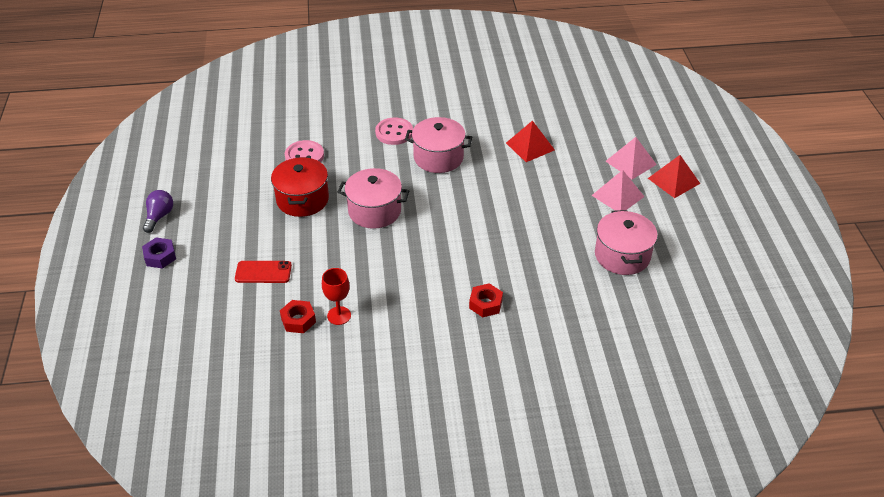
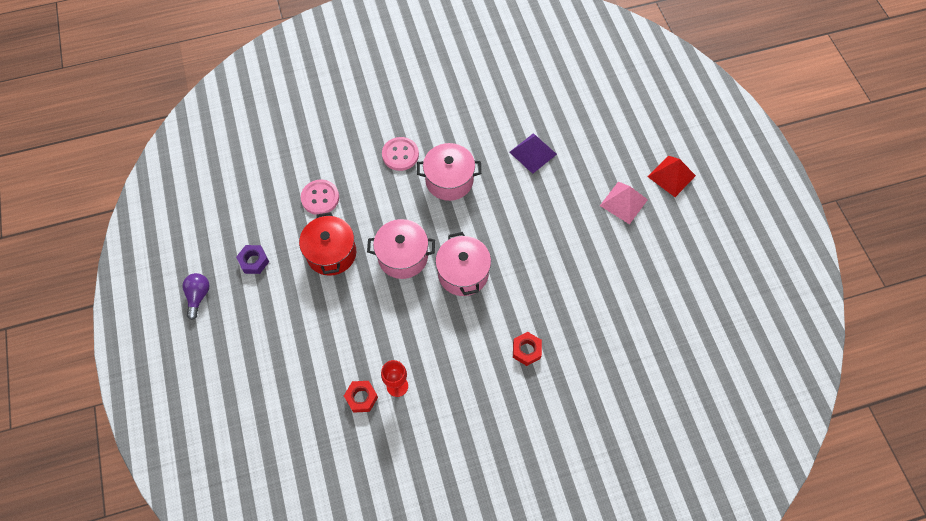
camera: 10 degrees left, 20 degrees up
(160, 257) = (213, 345): purple nut -> purple nut (254, 261)
(263, 272) = (315, 347): red phone -> none
(530, 146) = (533, 153): red pyramid -> purple pyramid
(622, 255) = (638, 274): pink pot -> pink pot (463, 273)
(630, 162) = (629, 159): pink pyramid -> none

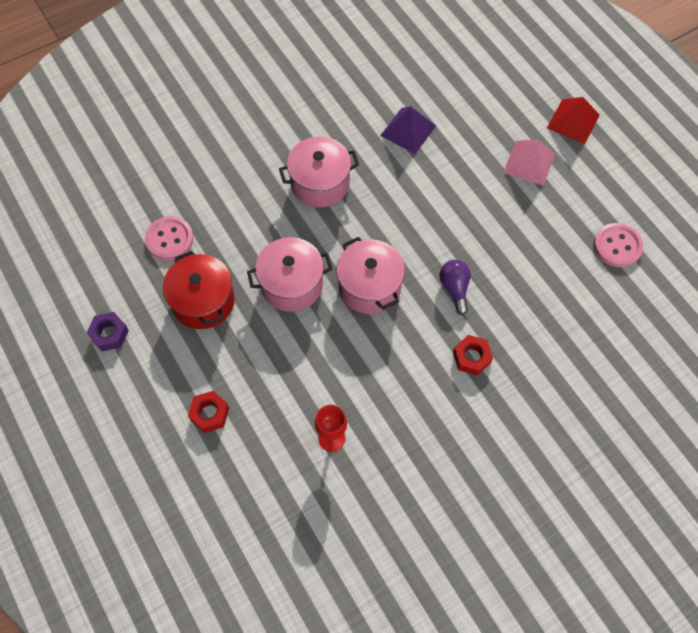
camera: 15 degrees left, 0 degrees up
(198, 296) = (51, 393): purple light bulb -> purple light bulb (455, 288)
(361, 398) = (292, 464): red nut -> red nut (209, 414)
(400, 155) = (252, 167): pink button -> pink button (617, 246)

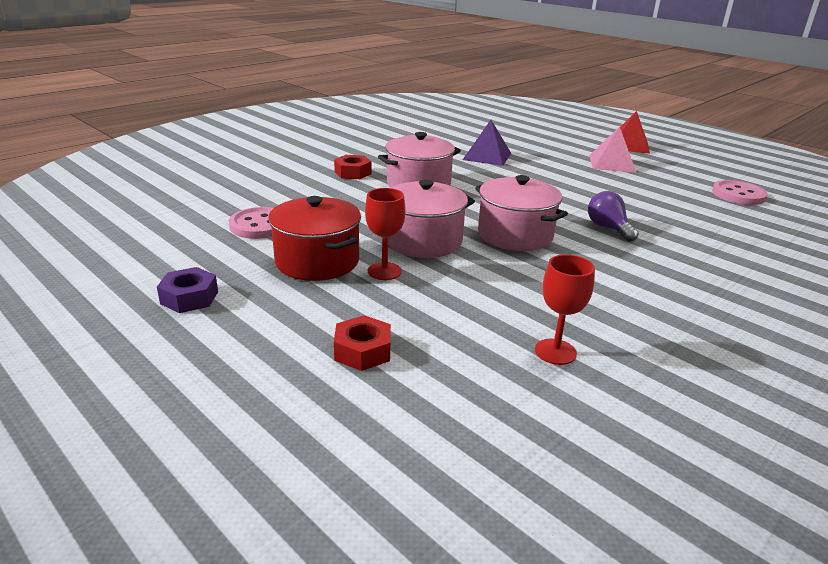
camera: 15 degrees left, 35 degrees down
(249, 323) = (384, 271): none -> red goblet
(471, 357) = (671, 269): red nut -> red nut (353, 173)

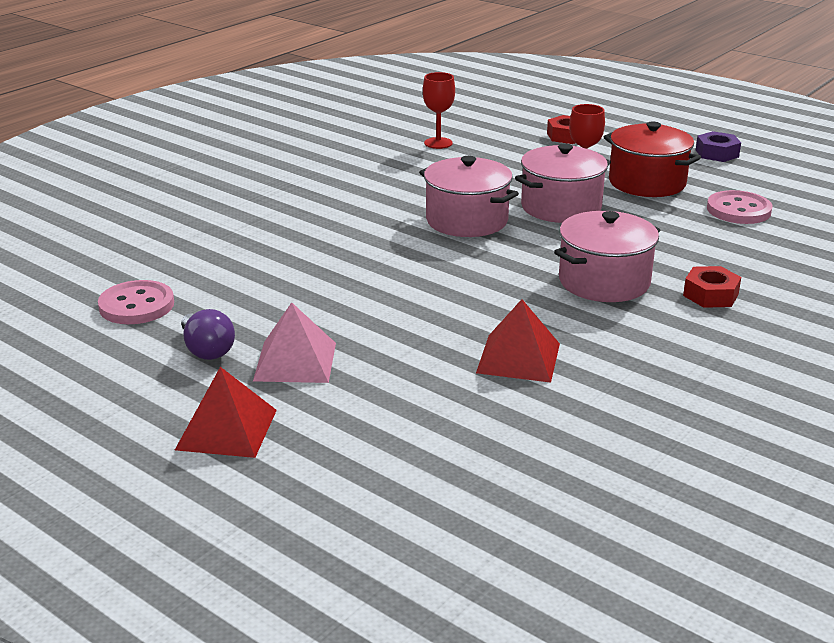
camera: 175 degrees right, 0 degrees up
(487, 156) = (518, 358): purple pyramid -> red pyramid
(608, 228) = (359, 236): purple light bulb -> purple light bulb (207, 350)

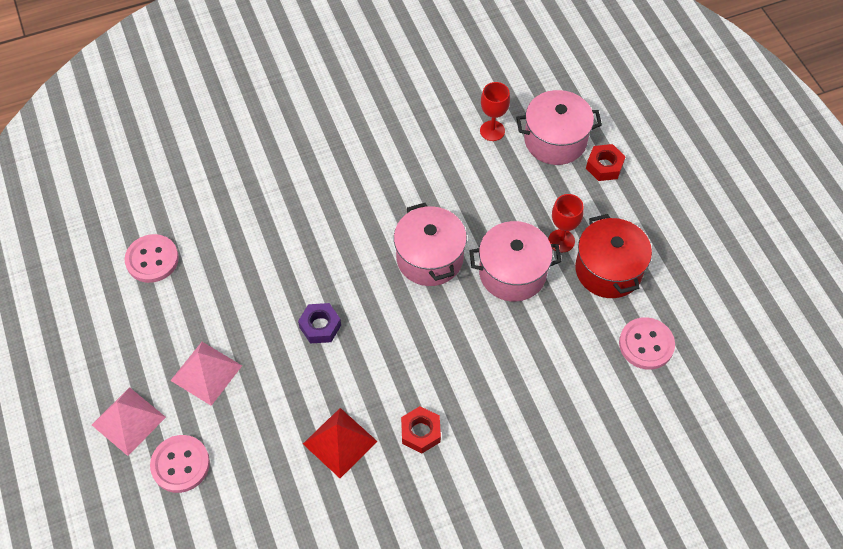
camera: 30 degrees right, 30 degrees up
(207, 350) = (164, 333): purple light bulb -> none
(227, 429) = (128, 421): red pyramid -> pink pyramid
(337, 439) = (180, 464): none -> pink button
(604, 282) = (464, 386): pink pot -> pink pot (555, 140)
(710, 295) = (524, 441): red nut -> red nut (420, 432)
(717, 153) = (707, 252): purple nut -> purple nut (320, 326)

